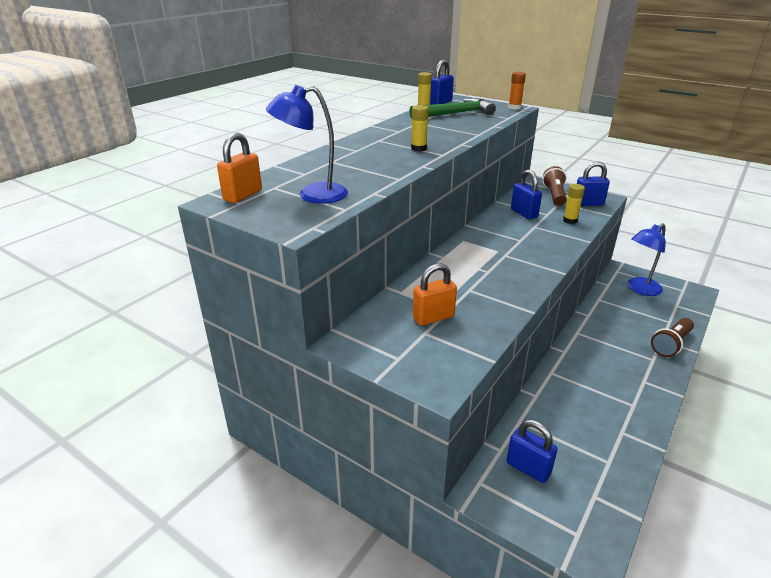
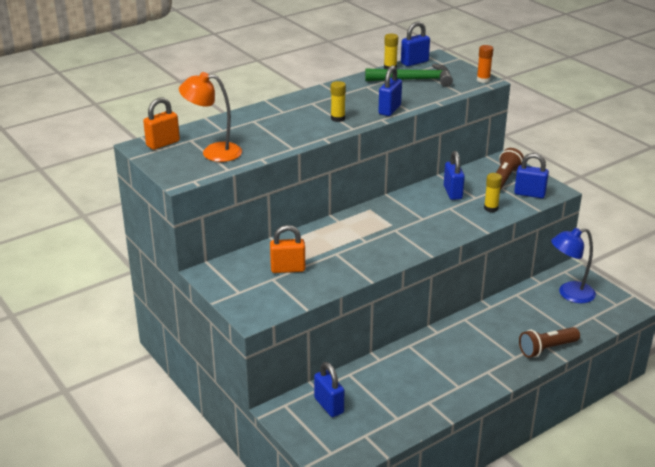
camera: 20 degrees right, 0 degrees up
(312, 195) = (213, 152): blue lamp -> orange lamp
(460, 136) = (389, 110): none -> blue padlock

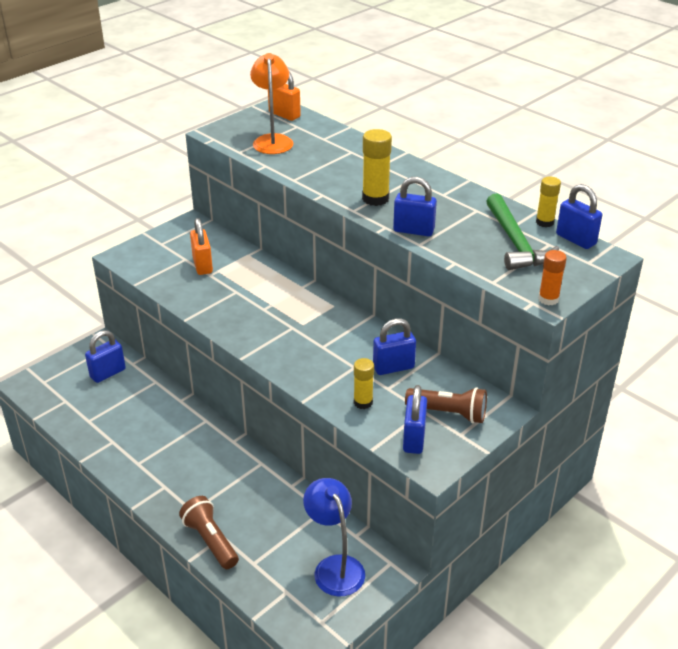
camera: 80 degrees right, 5 degrees up
(338, 118) = (375, 199): yellow glue stick -> yellow glue stick, size x1.54

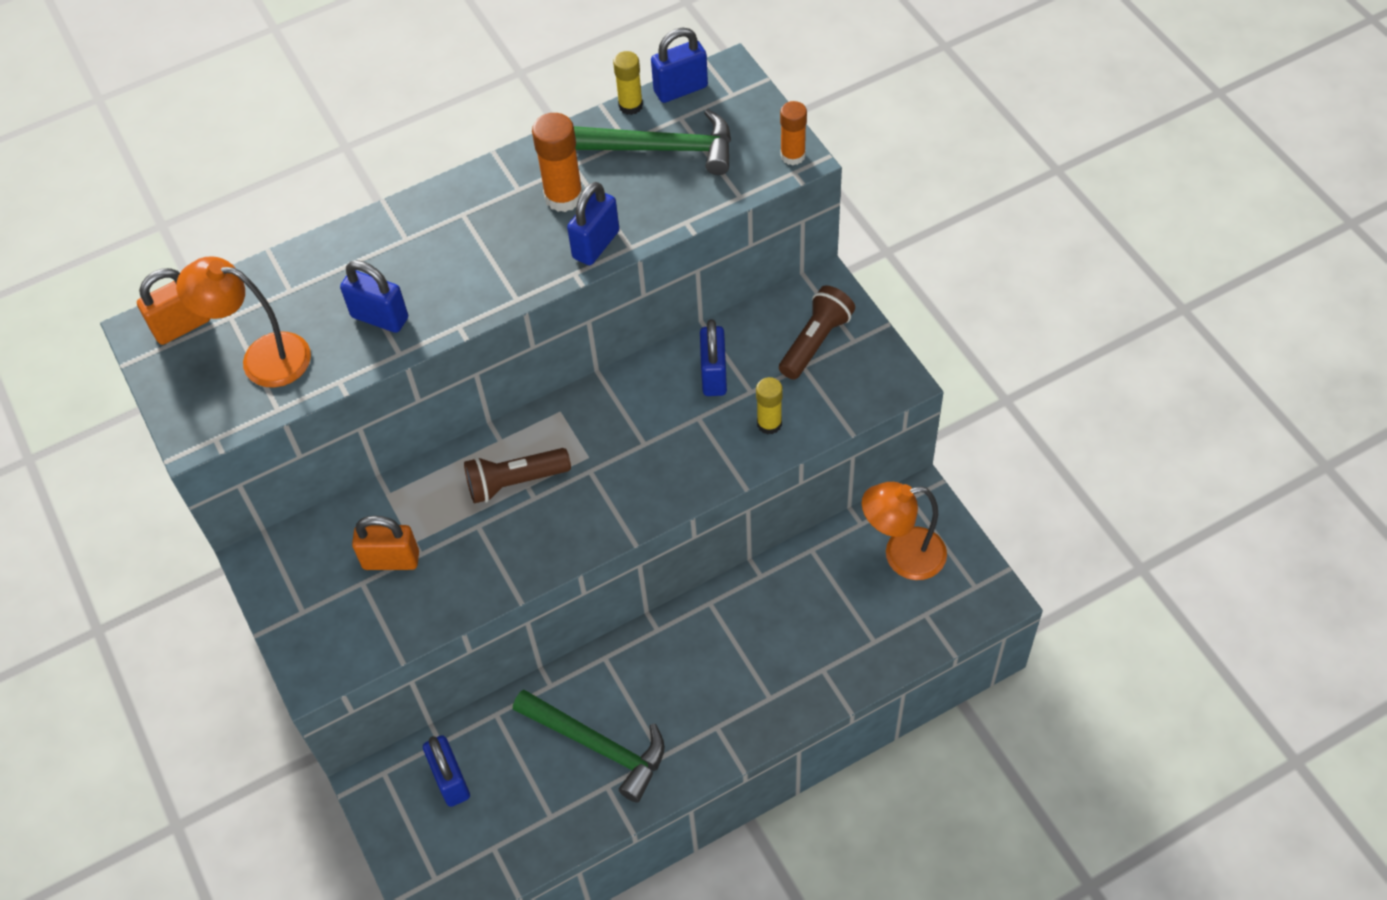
camera: 70 degrees left, 20 degrees up
(141, 431) = (598, 745): none -> green hammer
(210, 540) = (826, 683): brown flashlight -> brown flashlight (515, 482)
(334, 567) = (902, 556): blue lamp -> orange lamp
(375, 199) = (497, 267): yellow glue stick -> none
(414, 439) = (848, 388): blue padlock -> blue padlock (380, 317)
(446, 211) = (564, 197): none -> orange glue stick

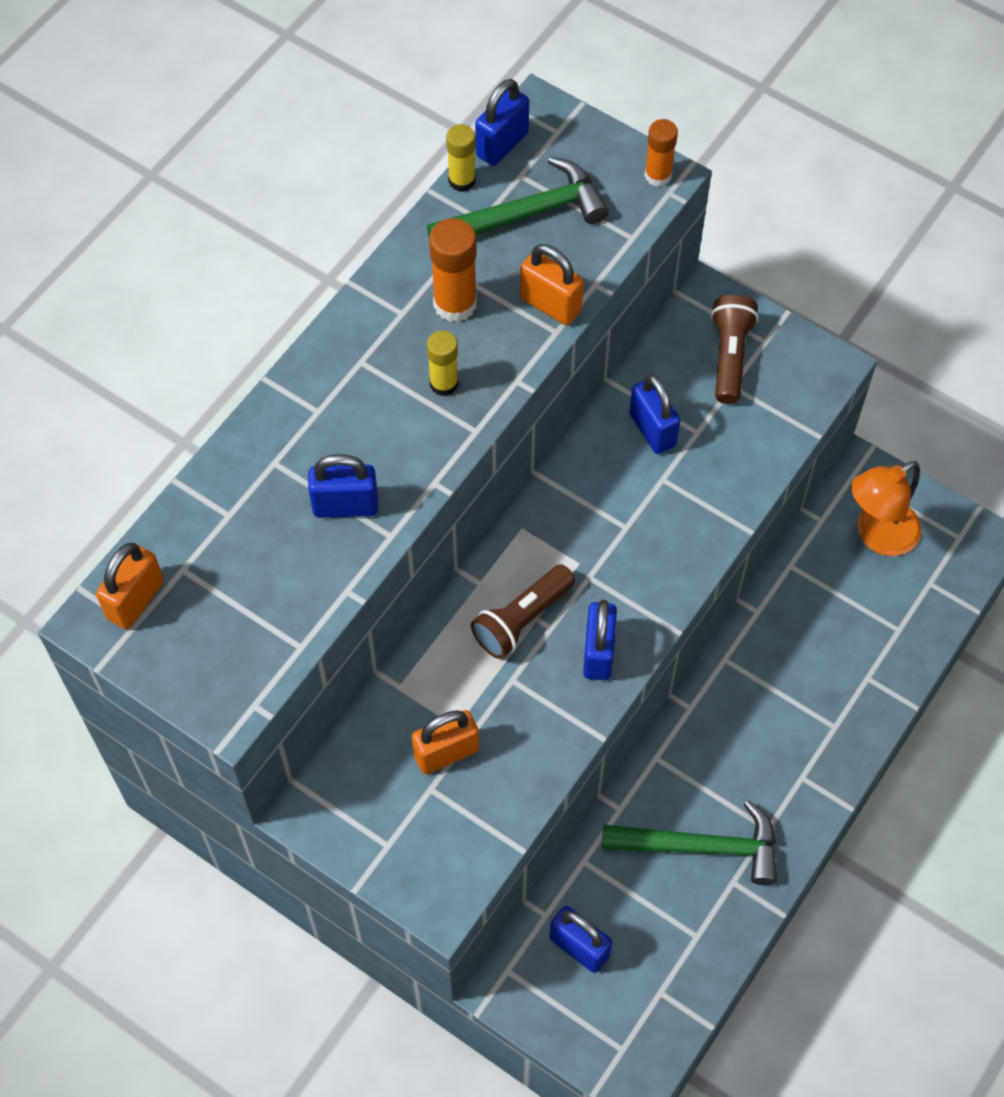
camera: 30 degrees left, 5 degrees up
(262, 358) = (247, 599): orange lamp -> none
(596, 244) = (520, 342): blue padlock -> blue padlock (598, 653)
(639, 225) = (550, 305): none -> orange padlock
(769, 424) = (735, 457): yellow glue stick -> yellow glue stick (444, 383)

